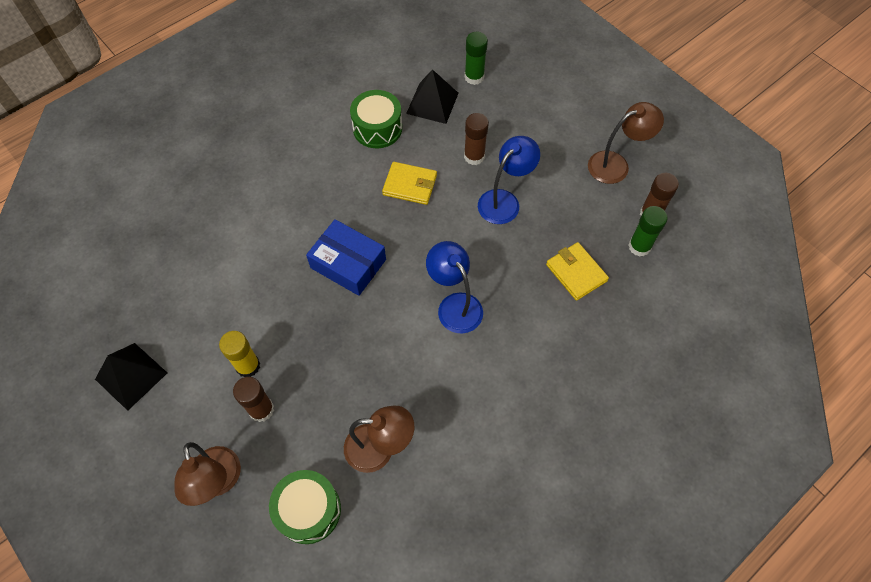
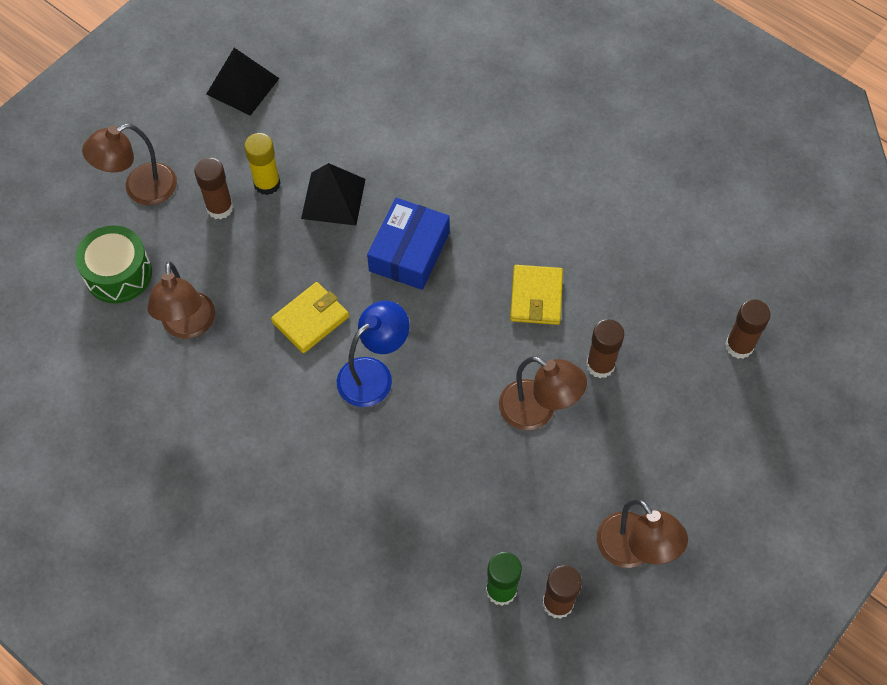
camera: 80 degrees right, 0 degrees up
(377, 128) = (616, 244): green drum -> none
(432, 103) = (677, 301): black pyramid -> black pyramid (333, 198)
(474, 77) = (739, 346): green glue stick -> brown glue stick
(504, 201) = (537, 411): blue lamp -> brown lamp
(576, 273) = (445, 511): yellow wallet -> yellow wallet (310, 319)

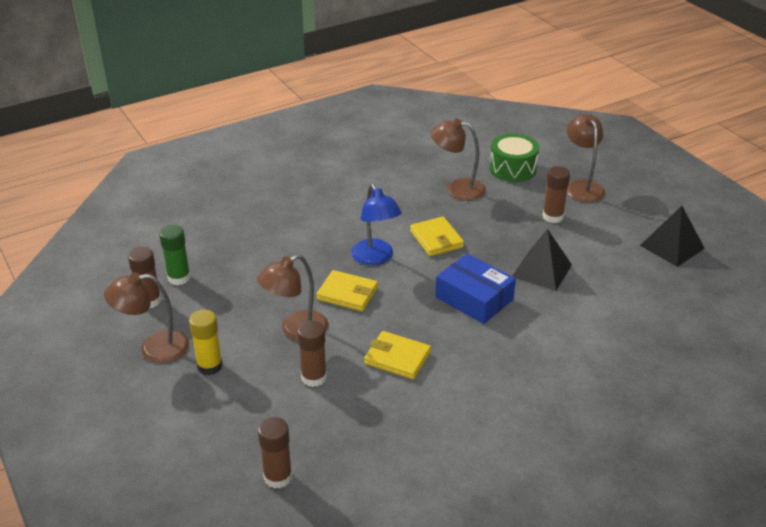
camera: 110 degrees right, 25 degrees down
(267, 184) = (568, 241): yellow glue stick -> yellow glue stick (210, 366)
(452, 381) = (347, 293): none -> yellow wallet

